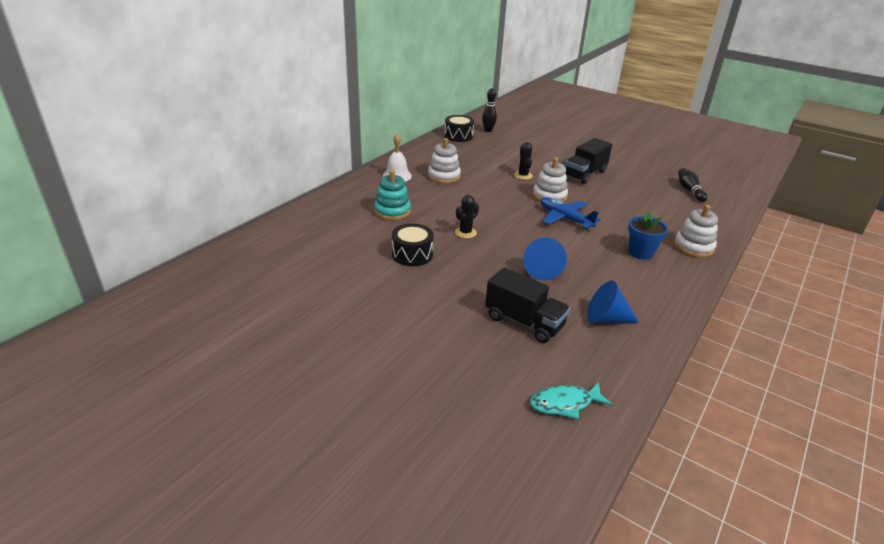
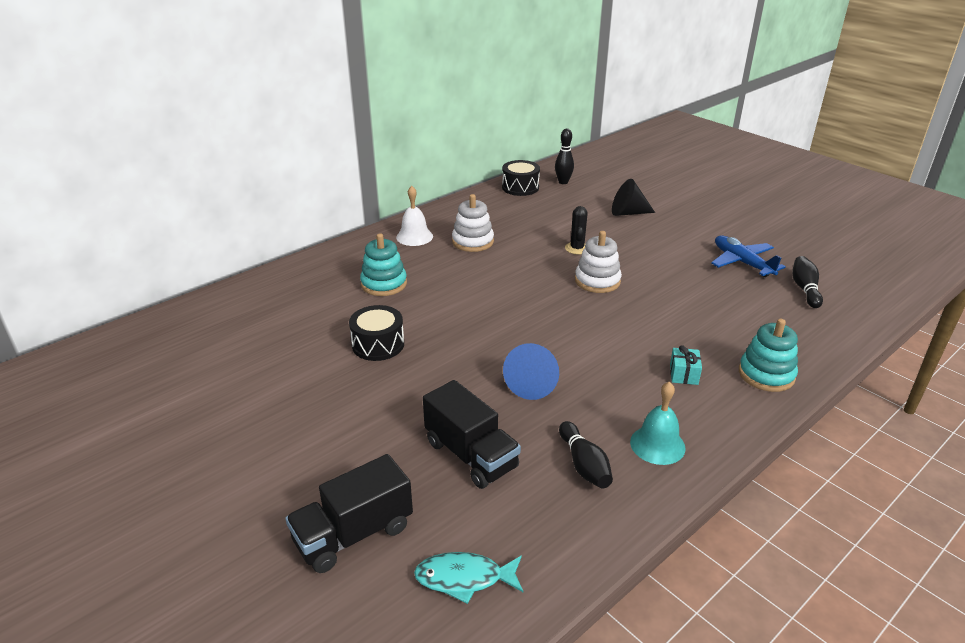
camera: 15 degrees right, 0 degrees up
(465, 232) = (460, 322): black cactus -> none
(546, 149) = (628, 213): none -> black cone
(565, 218) = (602, 314): blue plane -> blue plane (742, 262)
(585, 174) = (663, 253): black truck -> black truck (353, 534)
(606, 318) = (584, 465): blue cone -> black bowling pin
(640, 252) = (683, 374): blue flower pot -> turquoise gift
(647, 299) = (657, 445): none -> turquoise bell
(693, 247) = (766, 374): white stacking toy -> turquoise stacking toy

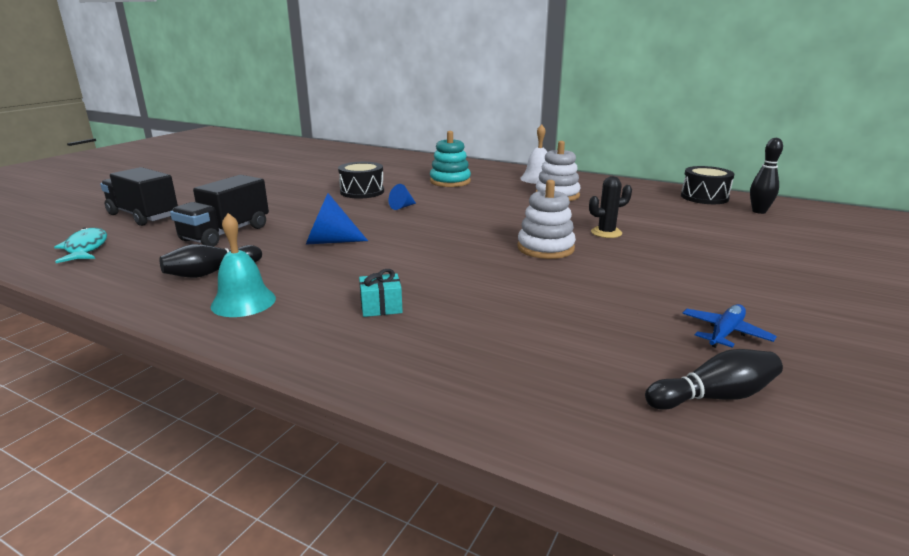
camera: 70 degrees right, 10 degrees down
(452, 327) = (402, 207): none -> blue cone
(628, 213) = (744, 248): black cone -> none
(742, 262) = (725, 333): blue plane -> blue plane, size x0.65
(766, 374) = (410, 363): turquoise stacking toy -> none

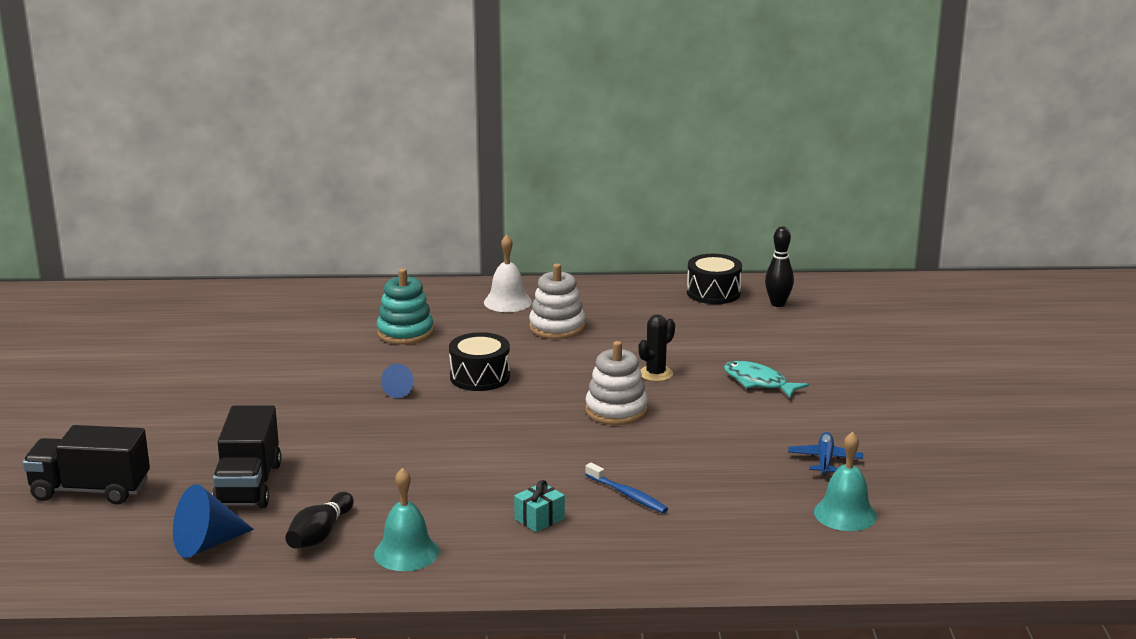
camera: 30 degrees left, 0 degrees up
(85, 248) = (113, 551): turquoise fish -> turquoise fish (758, 382)
(329, 241) = (387, 463): blue cone -> blue cone (207, 544)
(362, 192) = (316, 378): black drum -> black drum (480, 377)
(482, 309) = (627, 495): none -> blue toothbrush
(714, 396) = (845, 514): black bowling pin -> turquoise bell

